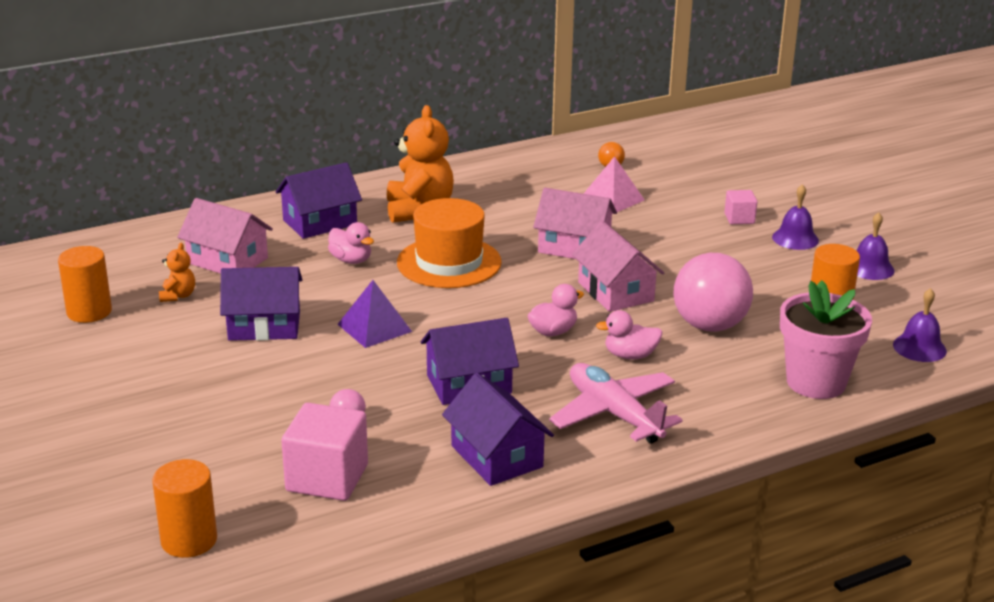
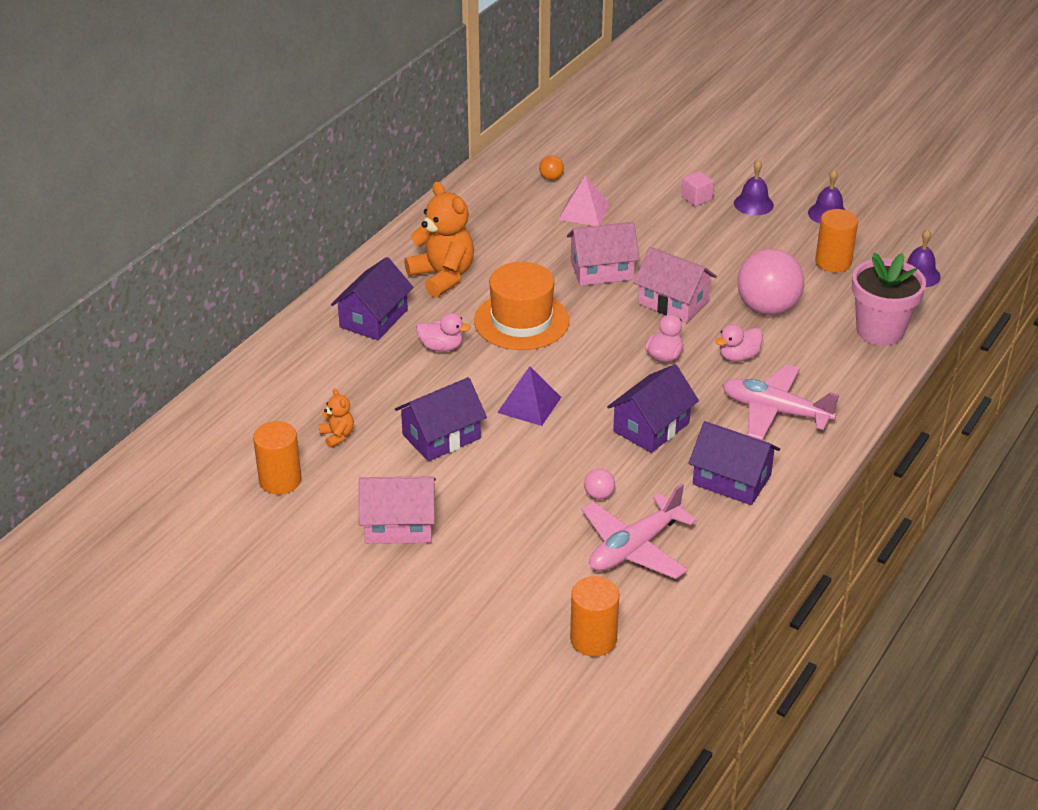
camera: 30 degrees left, 10 degrees up
(227, 261) = (339, 386): pink house -> pink house (399, 525)
(327, 478) = (634, 548): pink cube -> pink plane

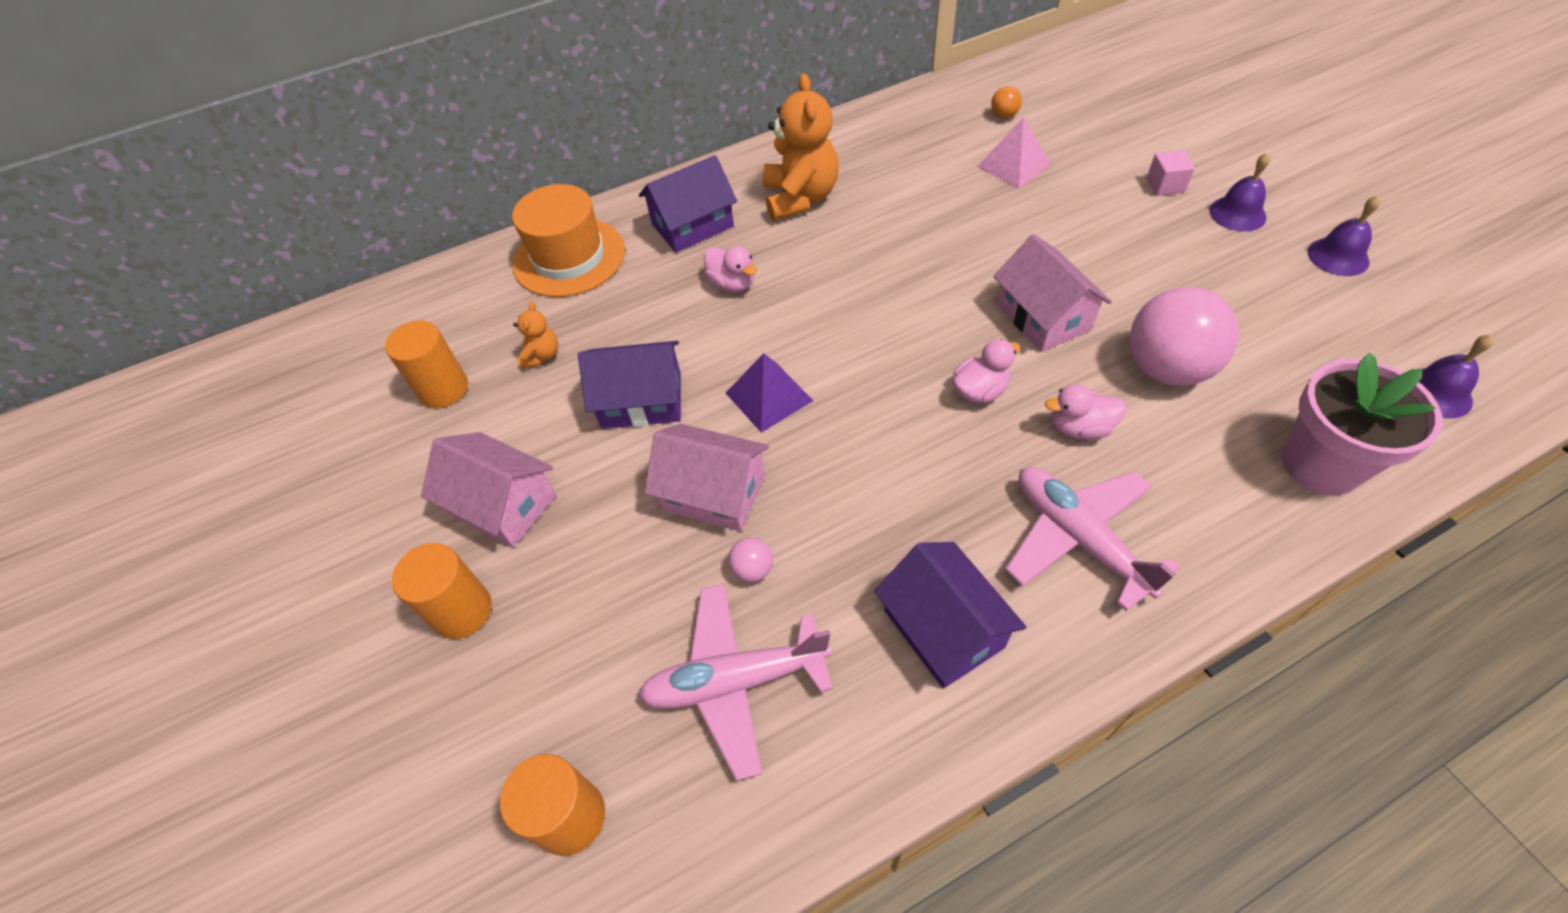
camera: 35 degrees right, 15 degrees up
(521, 321) = (843, 280): orange hat -> orange hat (569, 257)
(602, 270) = (983, 245): pink house -> pink house (713, 493)
(651, 427) = (891, 491): purple house -> none
(833, 262) = (1306, 330): orange cylinder -> orange cylinder (462, 611)

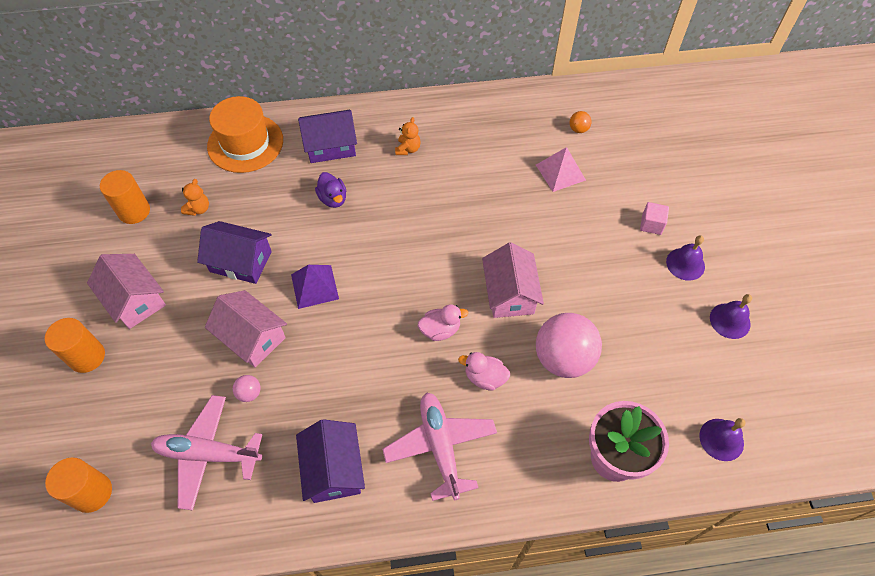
camera: 15 degrees right, 5 degrees up
(732, 284) = (333, 199): pink duck -> purple duck
(800, 198) = (408, 149): orange teddy bear -> orange teddy bear, size x0.47

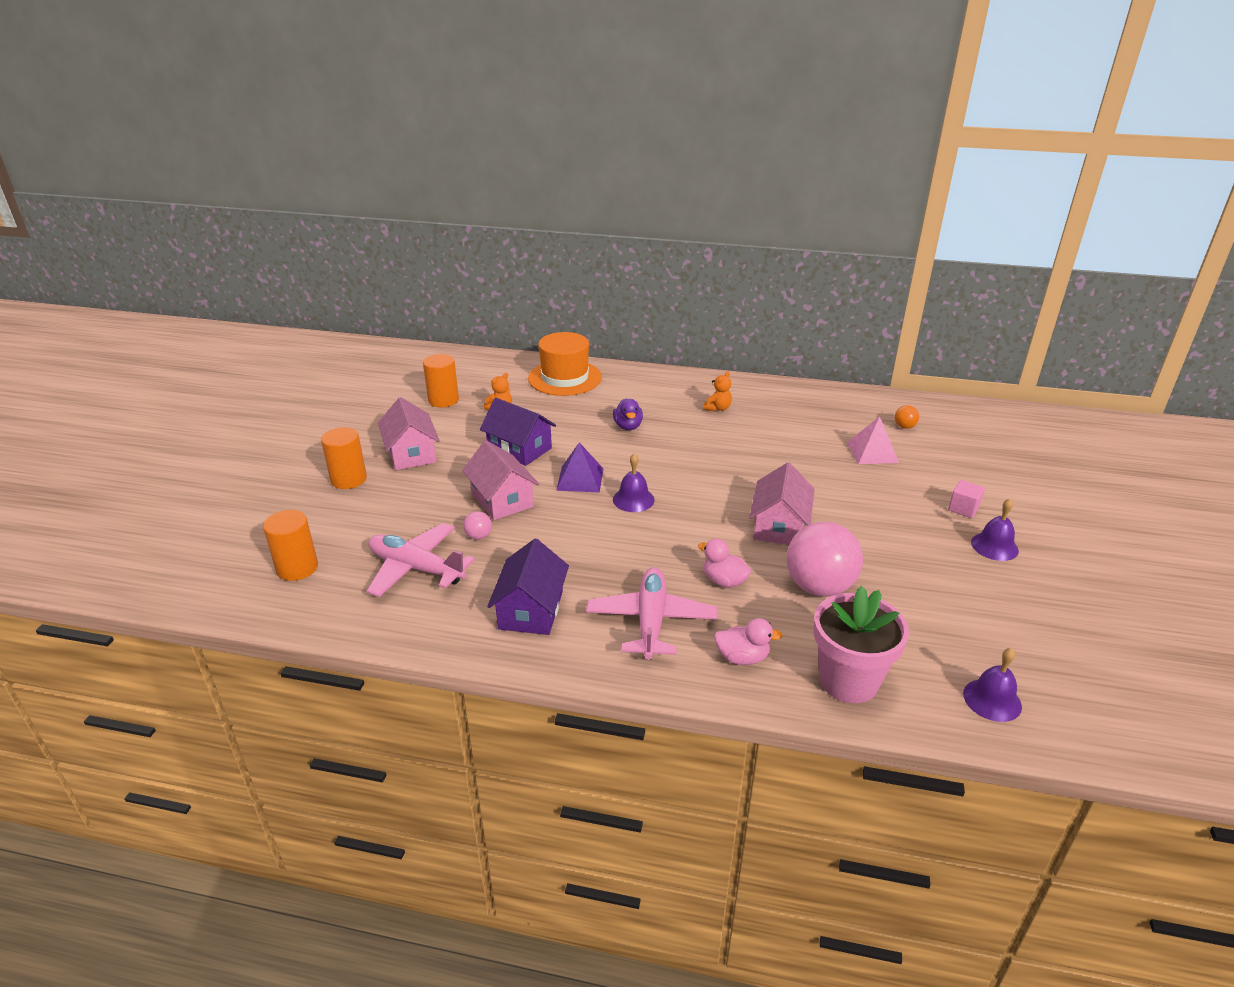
camera: 20 degrees right, 25 degrees down
(331, 146) = (643, 393): purple house -> none
(440, 330) = (692, 535): pink duck -> pink duck (742, 657)
(730, 320) = (1036, 603): purple bell -> purple bell (633, 499)

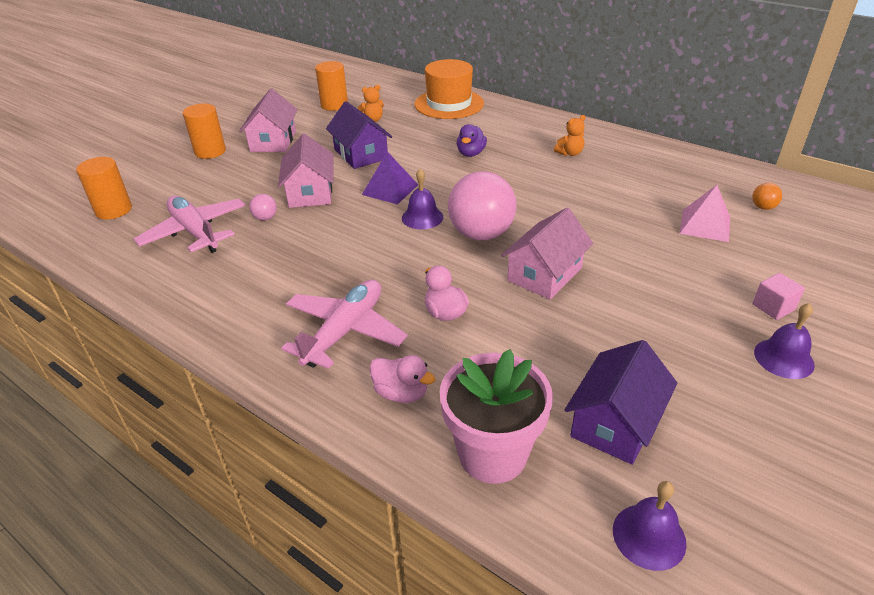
camera: 25 degrees right, 5 degrees up
(531, 610) = (252, 291): purple house -> purple house (615, 422)
(819, 587) = (538, 346): pink ball -> pink ball (481, 234)

